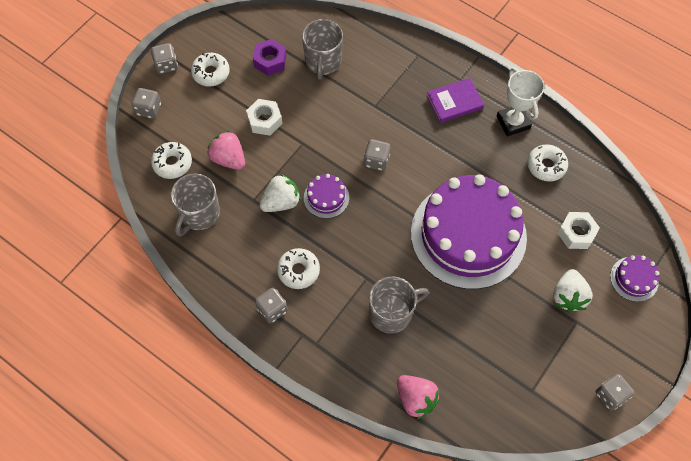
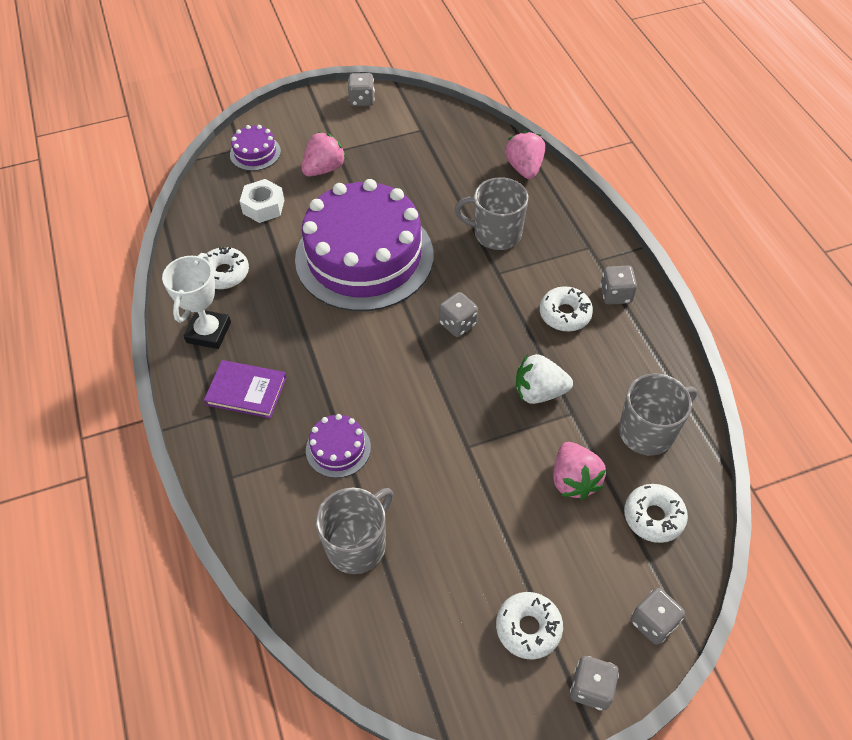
camera: 145 degrees left, 10 degrees down
(265, 121) = (495, 505): white nut -> none
(270, 61) = (429, 593): purple nut -> none
(326, 197) = (483, 369): purple cake -> purple cake (338, 448)
(376, 160) = (395, 376): grey dice -> grey dice (458, 324)
(568, 296) = (324, 169): white strawberry -> pink strawberry

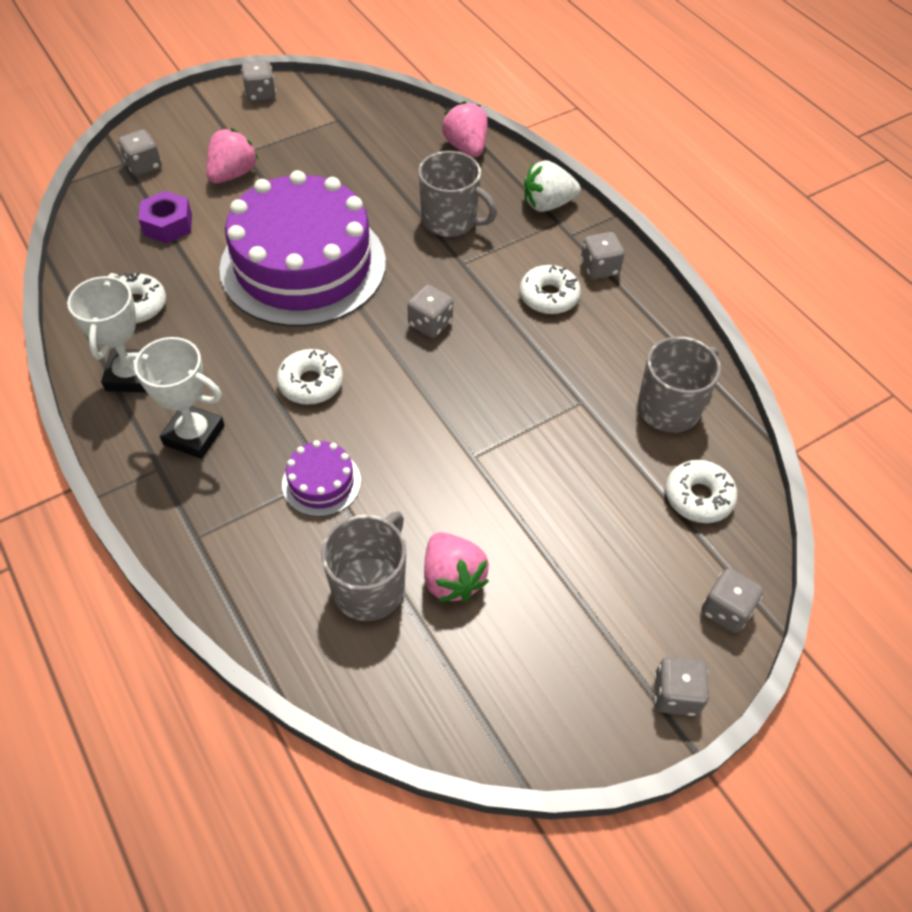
camera: 15 degrees left, 0 degrees up
(246, 391) = (194, 435): purple book -> white trophy
(255, 153) = (144, 166): purple cake -> grey dice
(263, 207) = (168, 225): white nut -> purple nut
(496, 234) = (450, 221): grey mug -> grey mug turned 150 degrees counterclockwise
(528, 628) = (590, 643): white donut -> white donut (311, 383)
(539, 392) = (540, 384): white strawberry -> white strawberry (547, 204)
(574, 480) = (602, 473): pink strawberry -> pink strawberry (452, 579)

